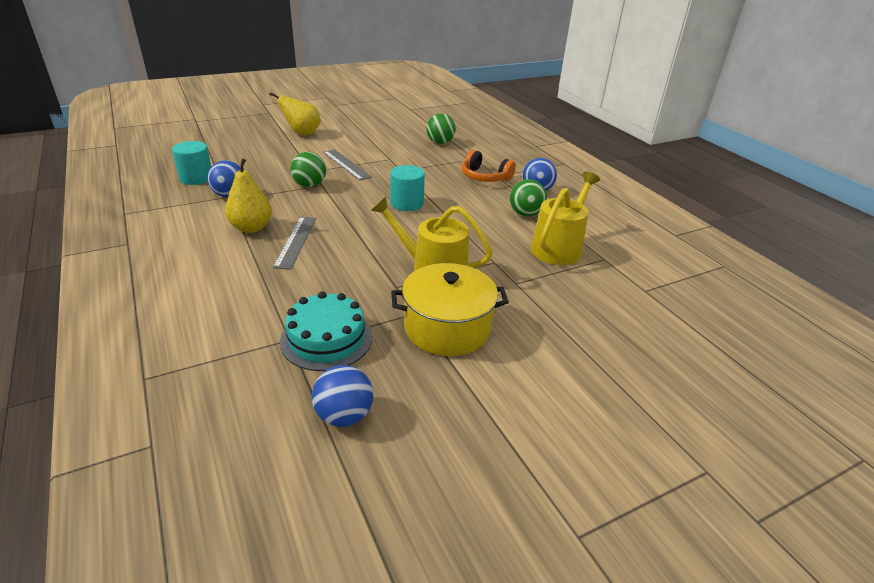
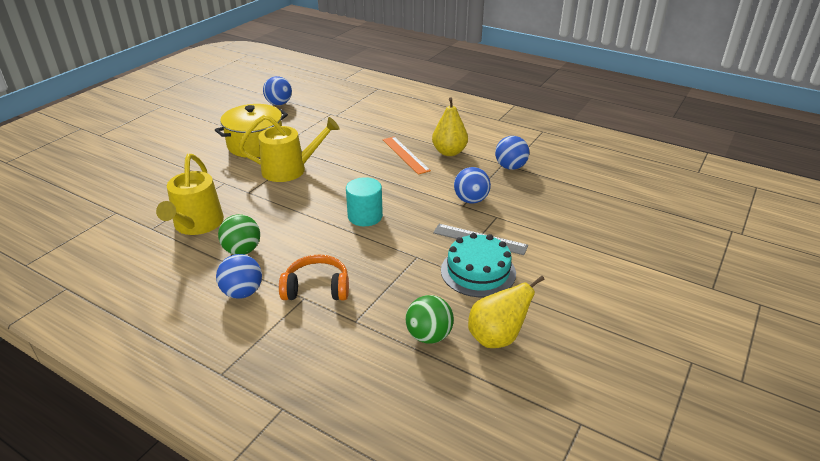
camera: 150 degrees right, 0 degrees up
(196, 178) = (564, 170): turquoise cylinder -> none
(296, 241) = (405, 155): grey ruler -> orange ruler
(302, 133) = (601, 266): yellow pear -> yellow pear (497, 338)
(310, 185) = (471, 200): green ball -> blue ball
(326, 338) = (318, 121): turquoise cake -> turquoise cake (478, 271)

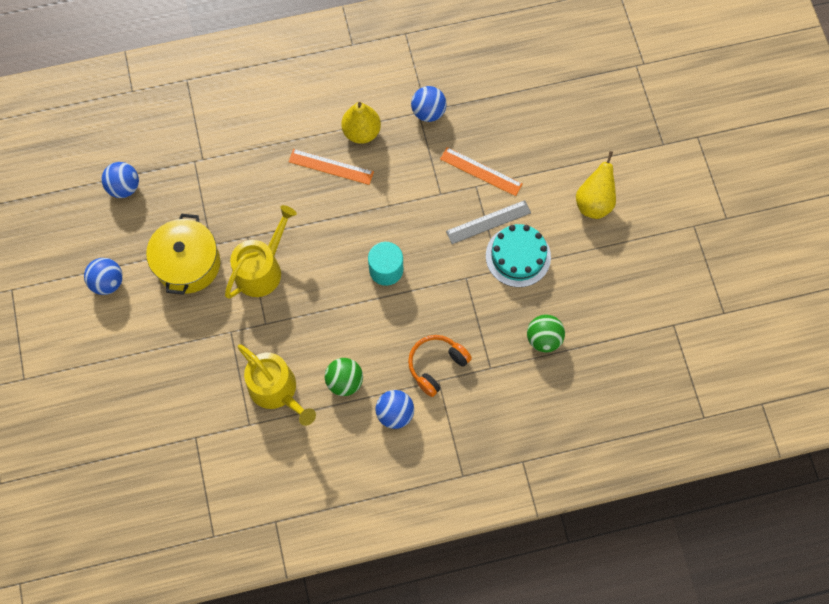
camera: 45 degrees left, 35 degrees up
(471, 200) = (440, 182): blue ball -> blue ball (108, 282)
(497, 338) = (581, 304): yellow pear -> yellow pear (594, 202)
(511, 212) = (481, 171): none -> orange ruler

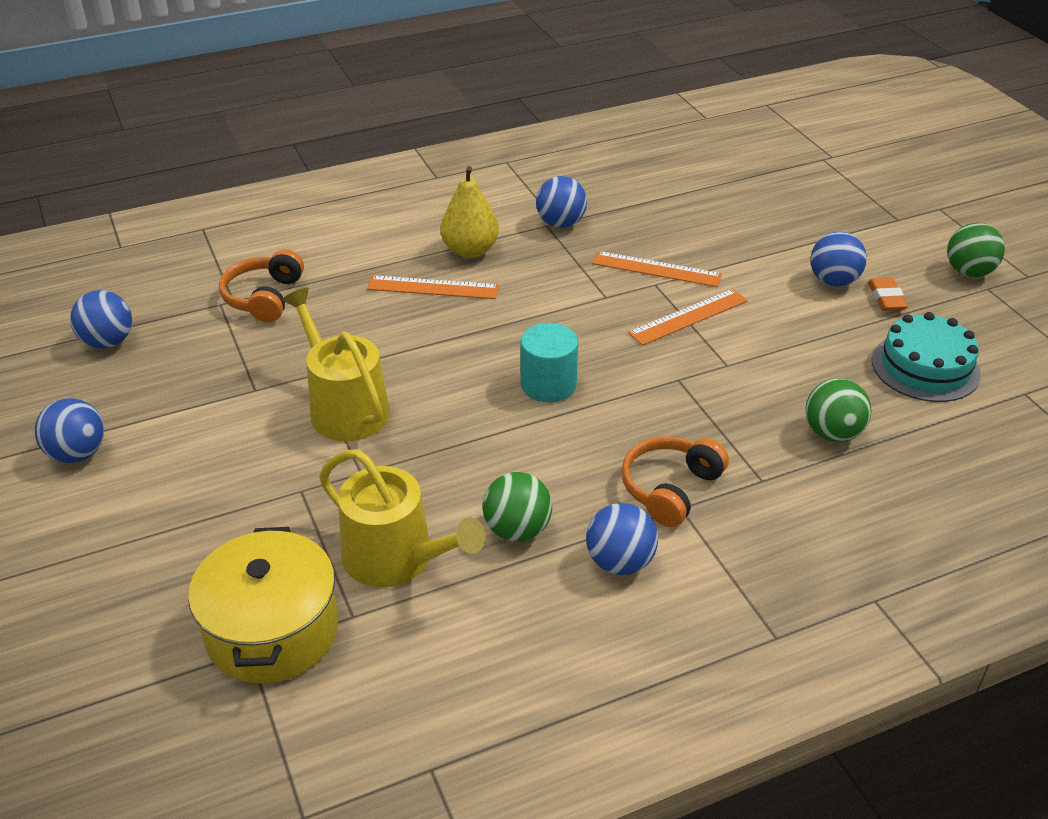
camera: 10 degrees left, 30 degrees down
(188, 263) = (218, 415): yellow pot -> yellow pot (272, 631)
(222, 159) = (264, 297): none -> orange headphones
(262, 269) = (344, 407): yellow watering can -> yellow watering can turned 60 degrees counterclockwise
(488, 222) = (688, 317): grey ruler -> orange ruler
(518, 256) = (748, 347): turquoise cake -> turquoise cake (925, 367)
(594, 202) = (833, 281): yellow pear -> blue ball
(622, 225) = (886, 298): none -> orange eraser
(688, 208) = (968, 272): none -> green ball

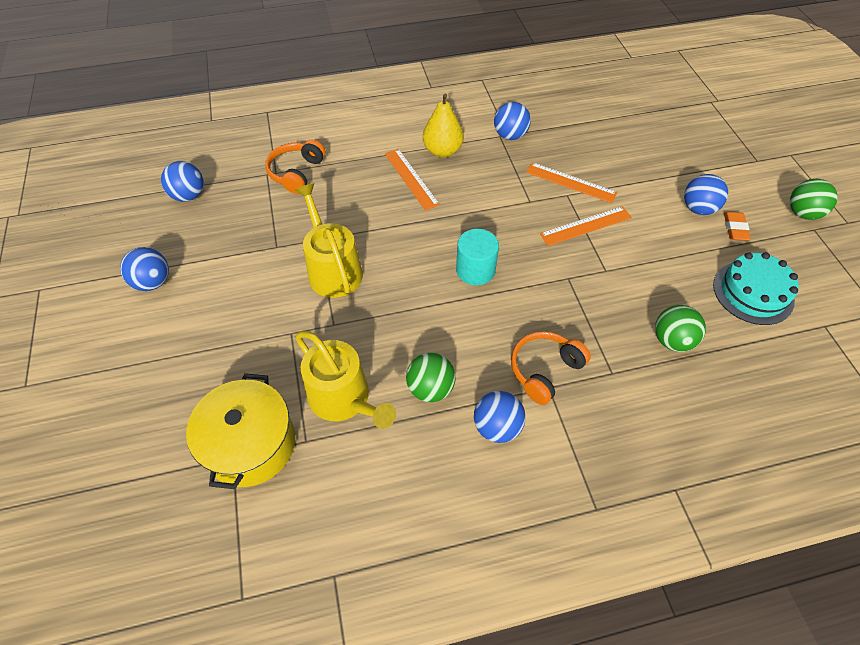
camera: 10 degrees right, 15 degrees up
(433, 287) = (411, 178): orange ruler -> orange ruler turned 45 degrees clockwise

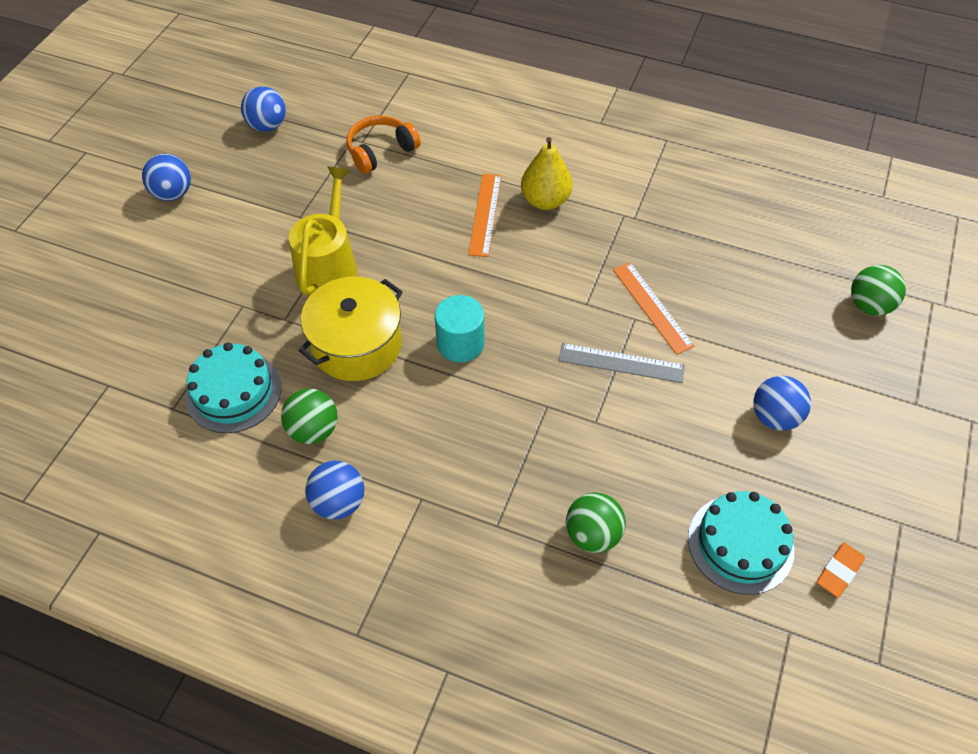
camera: 35 degrees right, 0 degrees up
(250, 444) = (129, 383): yellow pot -> yellow pot (356, 345)
(344, 399) = (233, 392): yellow watering can -> turquoise cake
(510, 135) = (635, 220): blue ball -> none
(545, 370) = (433, 480): orange headphones -> none
(586, 226) = (621, 363): orange ruler -> grey ruler
(735, 228) = (796, 464): orange eraser -> orange eraser (839, 571)
(802, 213) = (906, 496): green ball -> green ball (869, 305)

